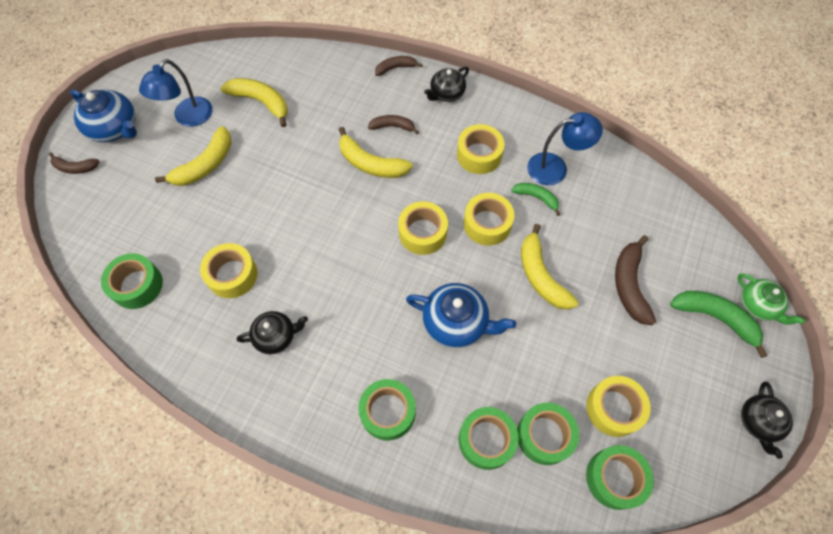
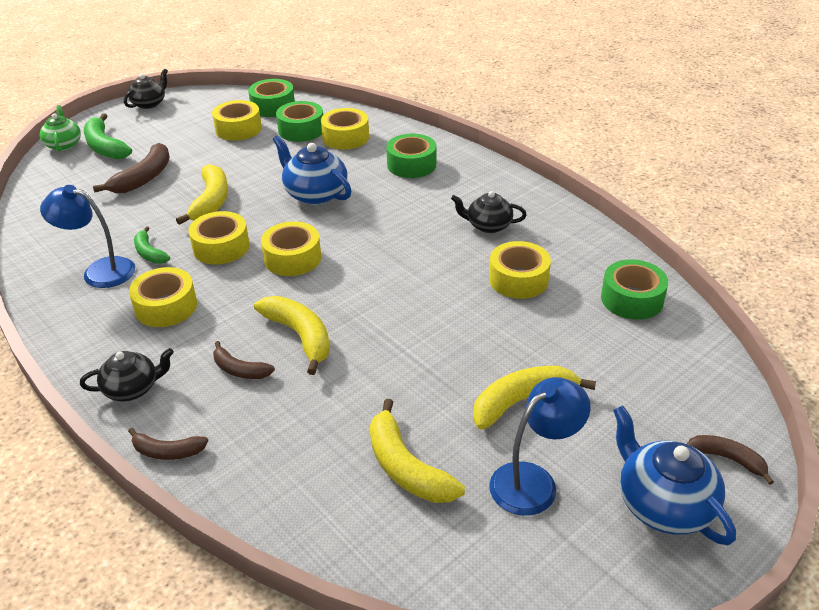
camera: 155 degrees left, 25 degrees down
(486, 440) = (345, 137): green tape -> yellow tape

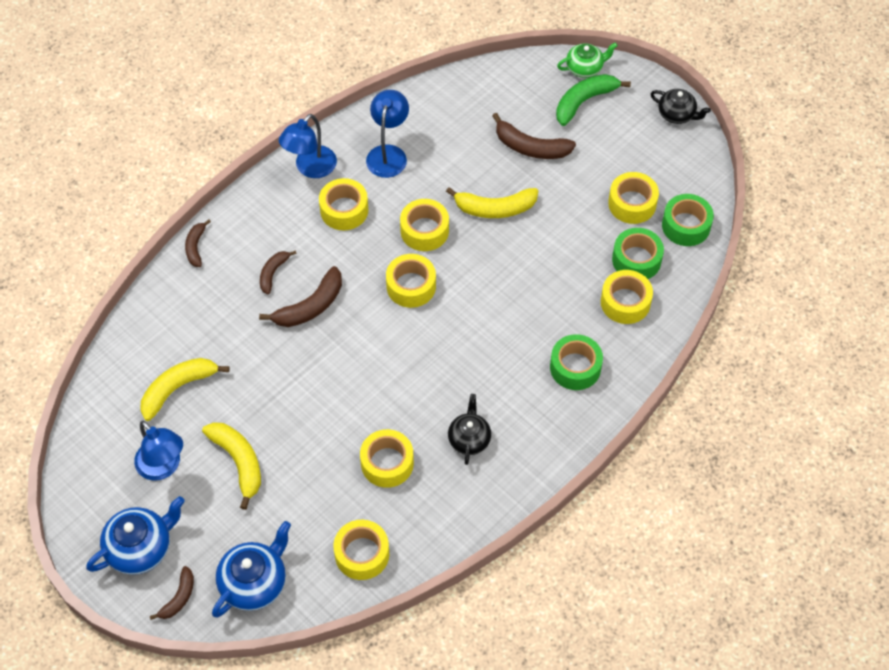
camera: 85 degrees right, 20 degrees up
(86, 335) = (310, 168): none -> blue lamp
(132, 389) = (254, 212): black teapot -> none
(149, 253) = (414, 181): green banana -> none
(300, 336) = (310, 306): yellow banana -> brown banana
(315, 194) = (514, 289): blue teapot -> blue teapot (254, 582)
(632, 299) = (362, 554): green tape -> yellow tape

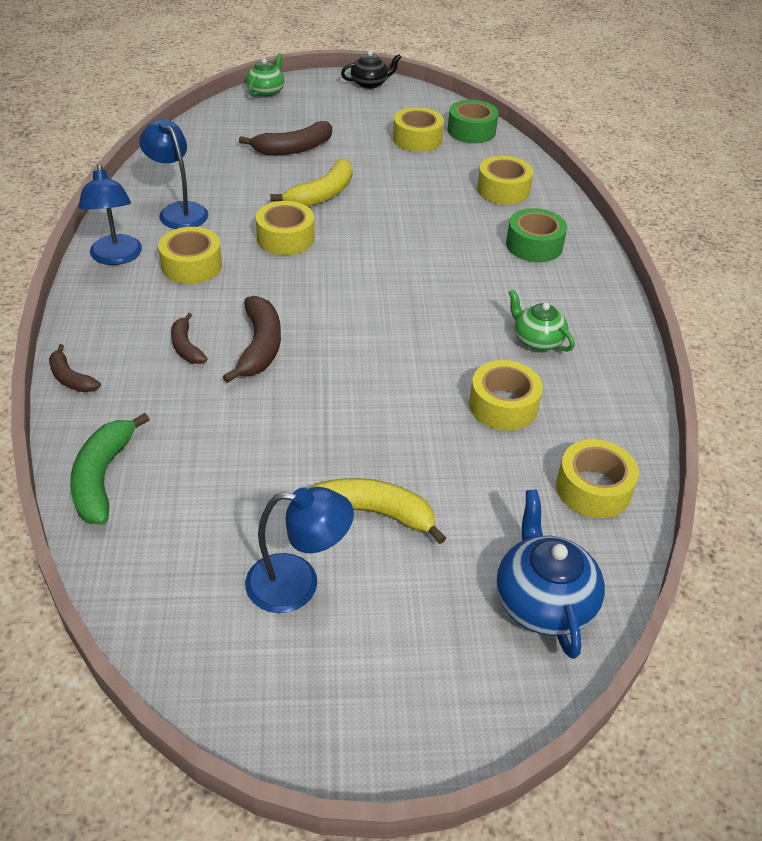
camera: 50 degrees left, 15 degrees down
(140, 548) = (382, 683): blue teapot -> none
(178, 388) = (214, 502): yellow banana -> none
(179, 598) = (494, 691): brown banana -> none
(411, 286) = (330, 277): yellow tape -> none
(469, 439) = (537, 340): black teapot -> green teapot
(584, 101) = (294, 107): green banana -> green banana (102, 477)
(636, 260) = (471, 165): green tape -> none

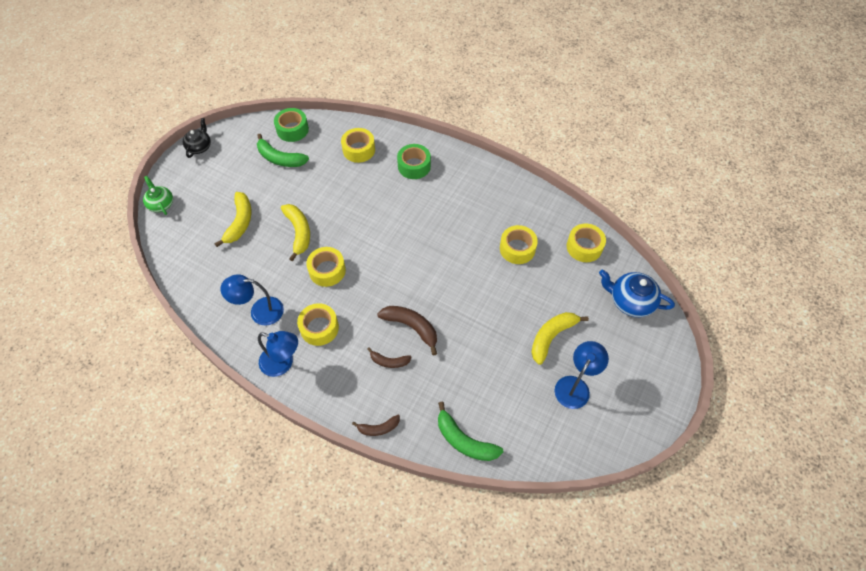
camera: 55 degrees left, 15 degrees up
(293, 148) = (240, 222): brown banana -> yellow banana
(417, 139) = (280, 158): yellow tape -> green banana
(537, 340) = (483, 209): green teapot -> none

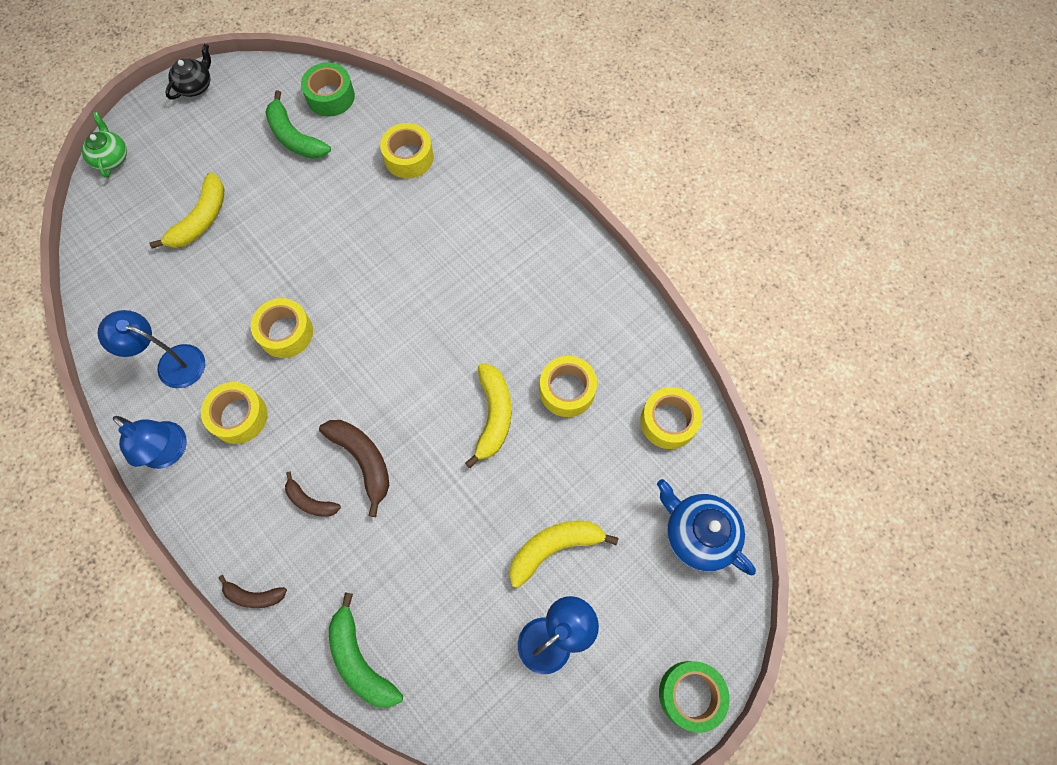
camera: 20 degrees right, 10 degrees up
(299, 232) = (272, 261): yellow banana -> yellow banana (493, 416)
(414, 166) = (476, 208): green tape -> green tape (690, 694)

